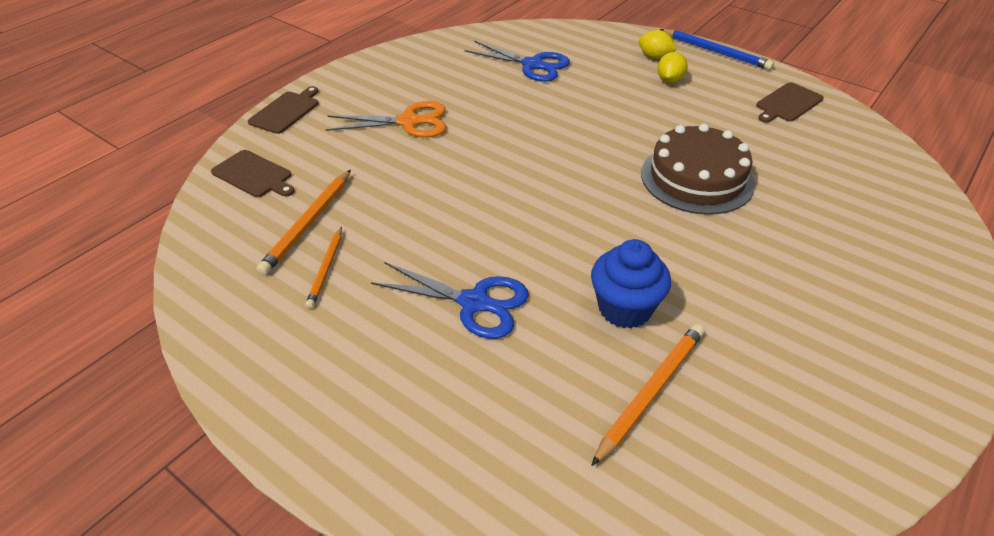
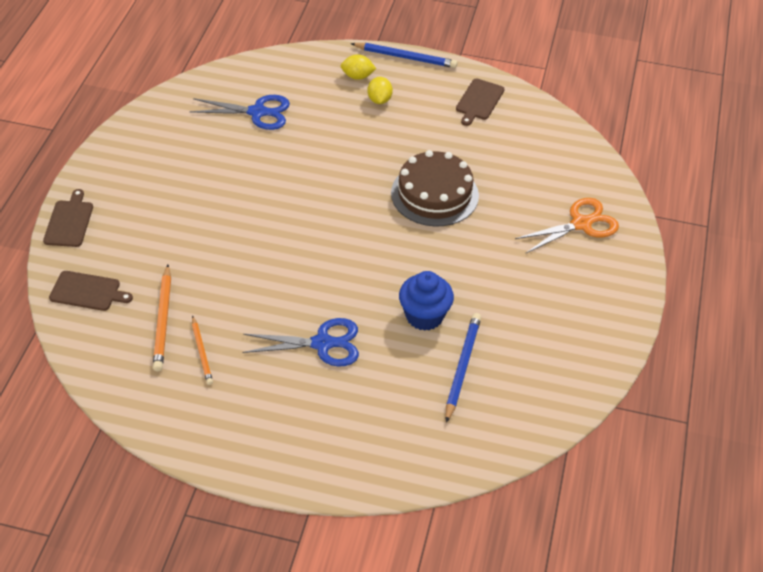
camera: 25 degrees left, 5 degrees up
(409, 122) = (184, 203): orange scissors -> orange scissors (581, 224)
(651, 392) = (462, 367): orange pencil -> blue pencil

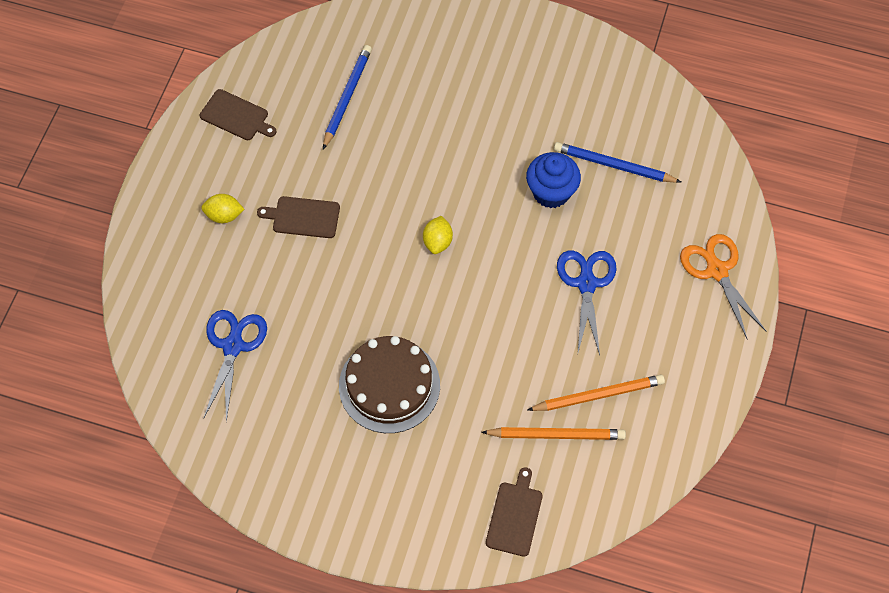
camera: 85 degrees left, 15 degrees up
(69, 222) = (406, 547): brown cutting board -> brown cutting board (303, 217)
(201, 352) = (598, 395): orange pencil -> orange pencil, size x1.55
(357, 76) = (179, 236): yellow lemon -> yellow lemon (437, 242)
(405, 57) = (150, 184): blue pencil -> blue pencil (347, 97)
(434, 194) = (382, 171): brown cake -> brown cake (389, 385)
(581, 224) = (432, 46): orange scissors -> orange scissors (717, 271)

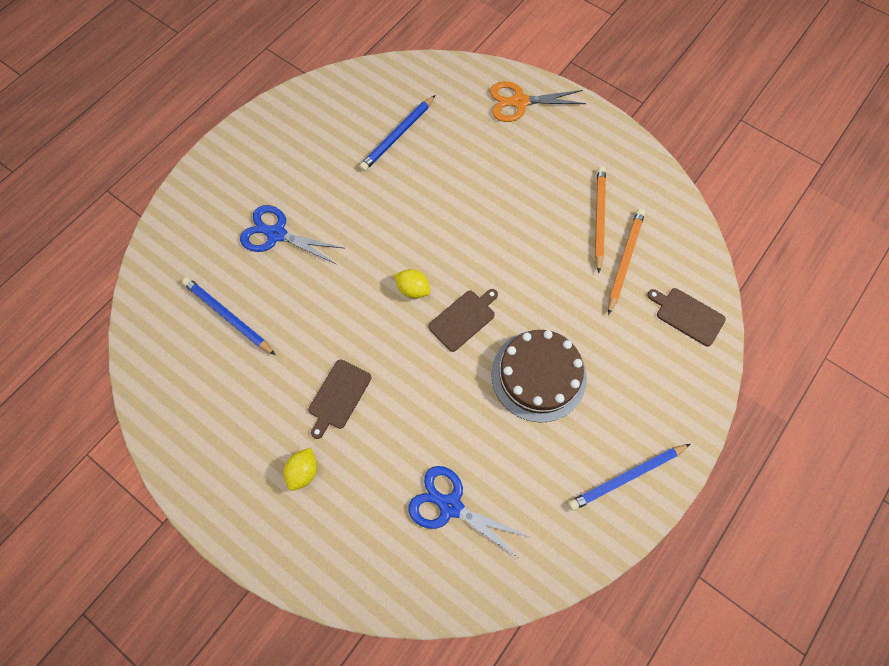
camera: 70 degrees left, 5 degrees up
(236, 116) = (196, 425): brown cutting board -> brown cutting board (463, 319)
(313, 496) = (626, 477): none -> blue pencil
(551, 192) = (402, 187): blue cupcake -> none
(586, 284) = (497, 192): blue scissors -> blue scissors (277, 234)

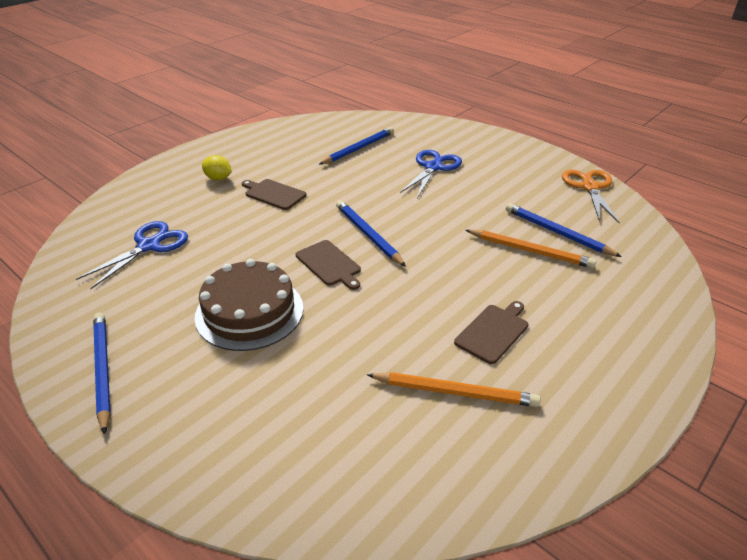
camera: 95 degrees right, 30 degrees down
(413, 289) = (368, 235): yellow lemon -> blue pencil
(520, 102) = (639, 332): orange scissors -> orange scissors (590, 187)
(624, 260) = (385, 411): orange pencil -> orange pencil (530, 251)
(687, 315) = (285, 474): brown cutting board -> brown cutting board (493, 332)

